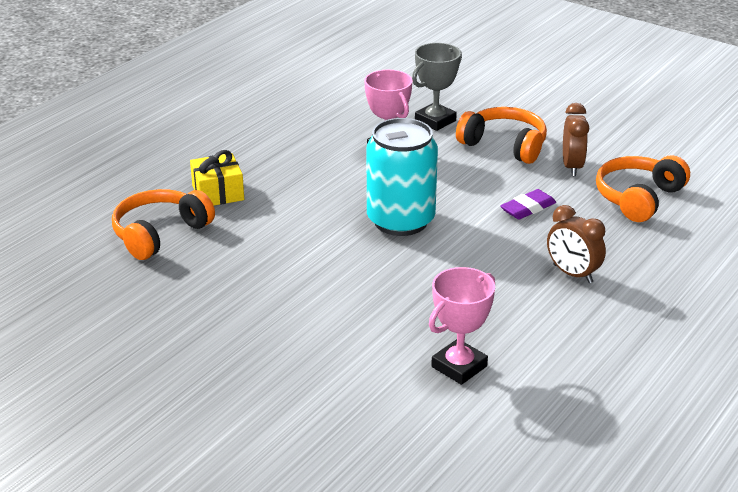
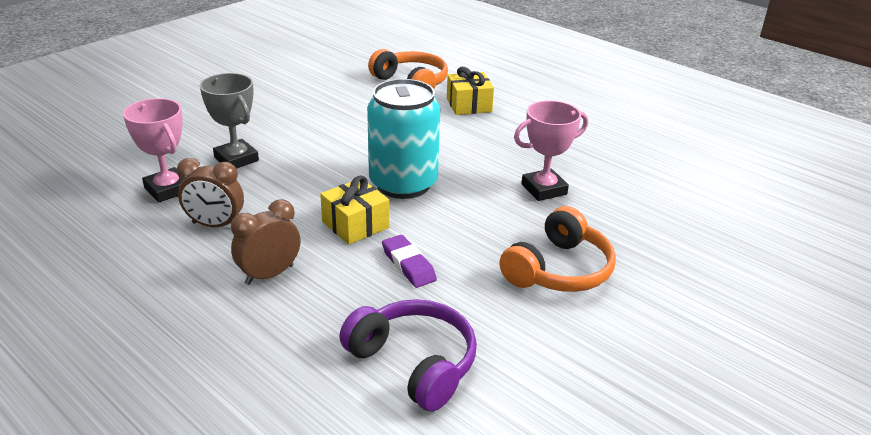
camera: 95 degrees right, 0 degrees up
(435, 121) = (617, 226): grey trophy -> grey trophy (236, 159)
(480, 239) = (355, 225): none -> yellow gift
(572, 167) = (501, 317): brown clock -> brown clock (215, 225)
(638, 198) = (414, 363): orange headphones -> purple headphones

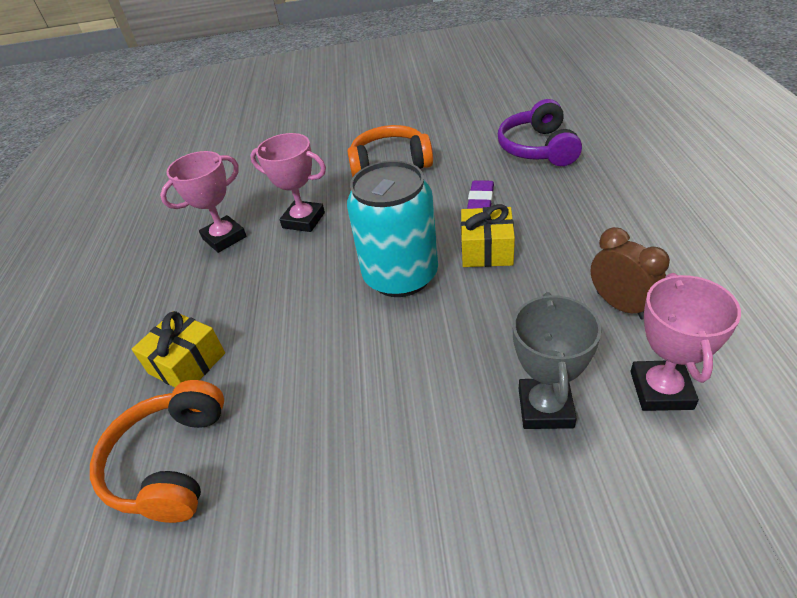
camera: 130 degrees left, 10 degrees up
(269, 274) = (594, 233): brown clock -> none
(580, 156) = (224, 238): none -> pink trophy

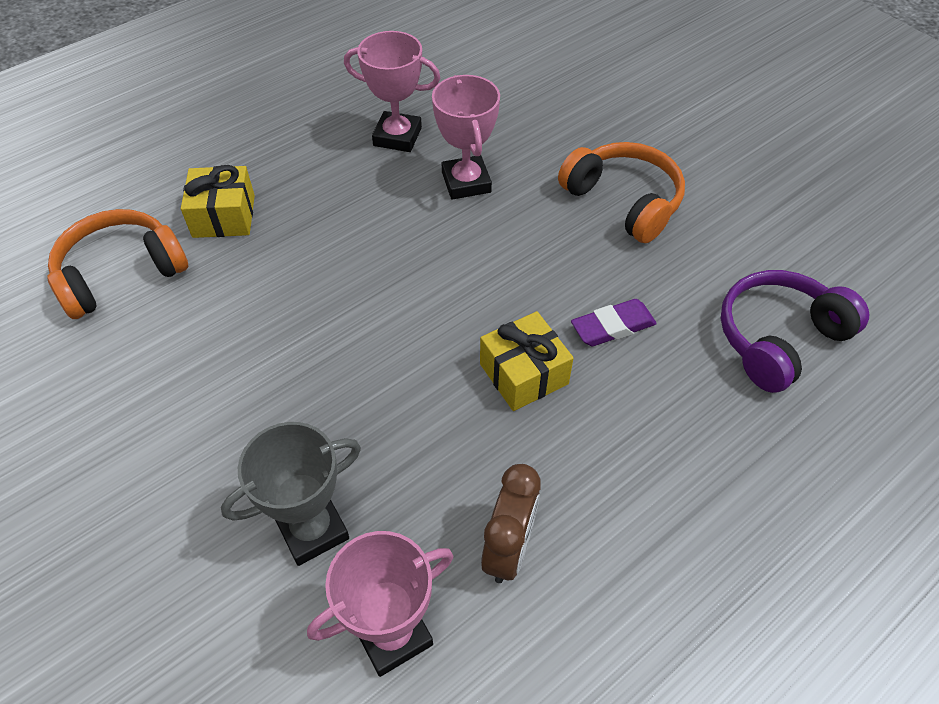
camera: 50 degrees right, 10 degrees up
(400, 276) = (430, 314): turquoise can -> none

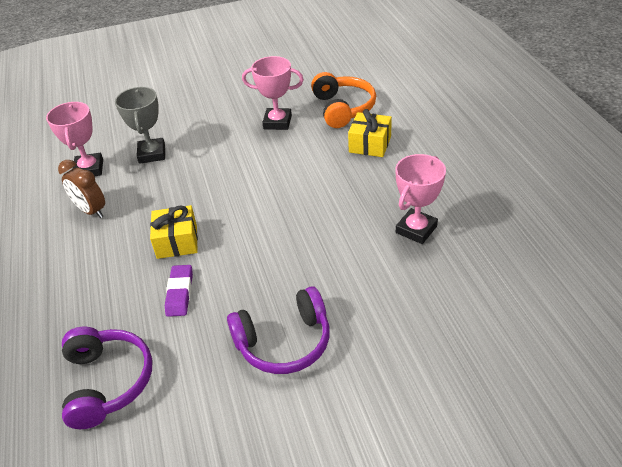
camera: 115 degrees right, 10 degrees down
(466, 182) = (349, 255): pink trophy -> pink trophy (277, 122)
(623, 201) = (284, 342): orange headphones -> purple headphones

